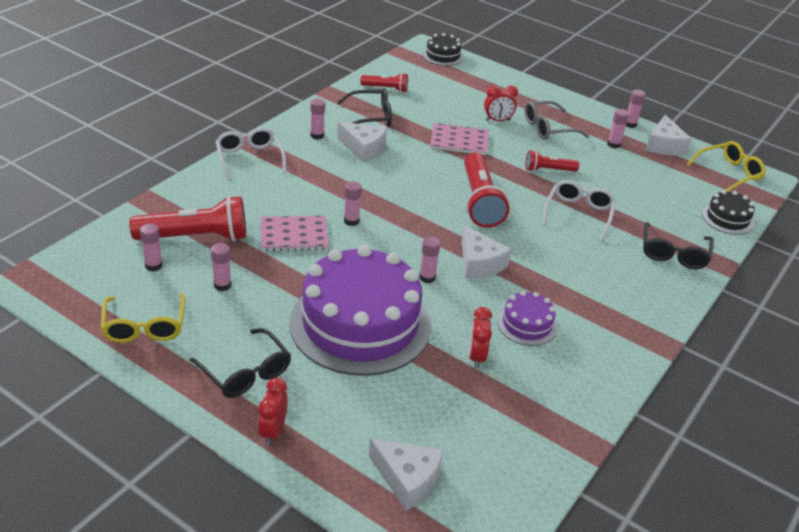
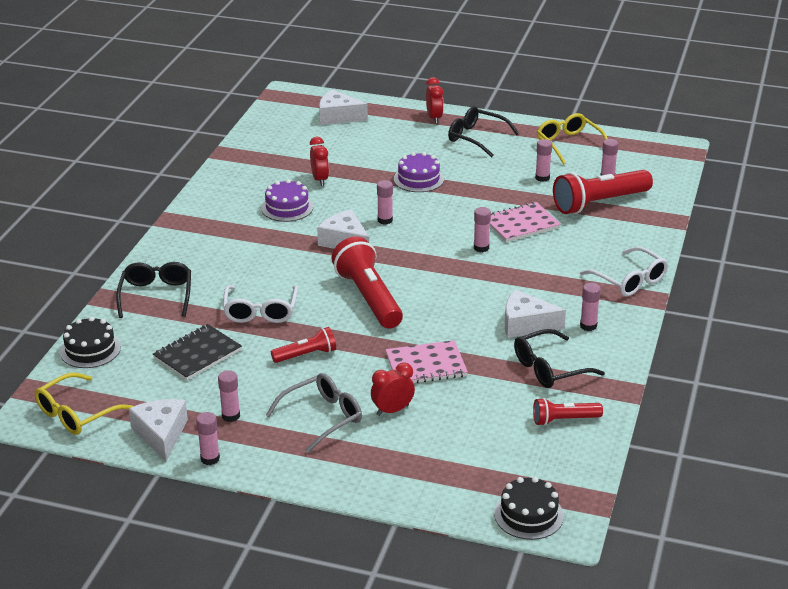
camera: 165 degrees right, 5 degrees down
(360, 324) = (418, 179): purple cake -> purple cake, size x0.44
(636, 192) = (197, 354): none -> black notebook

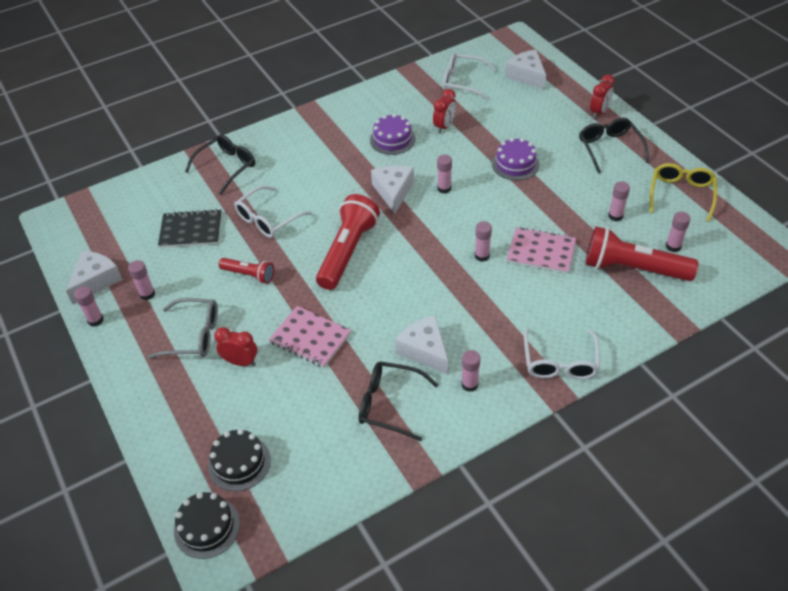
camera: 45 degrees right, 15 degrees up
(76, 413) = (77, 232): yellow glasses -> none
(90, 349) = (142, 187): black cake -> black cake (239, 463)
(288, 142) = (463, 82): none -> white glasses
(564, 420) = (339, 461): red flashlight -> none

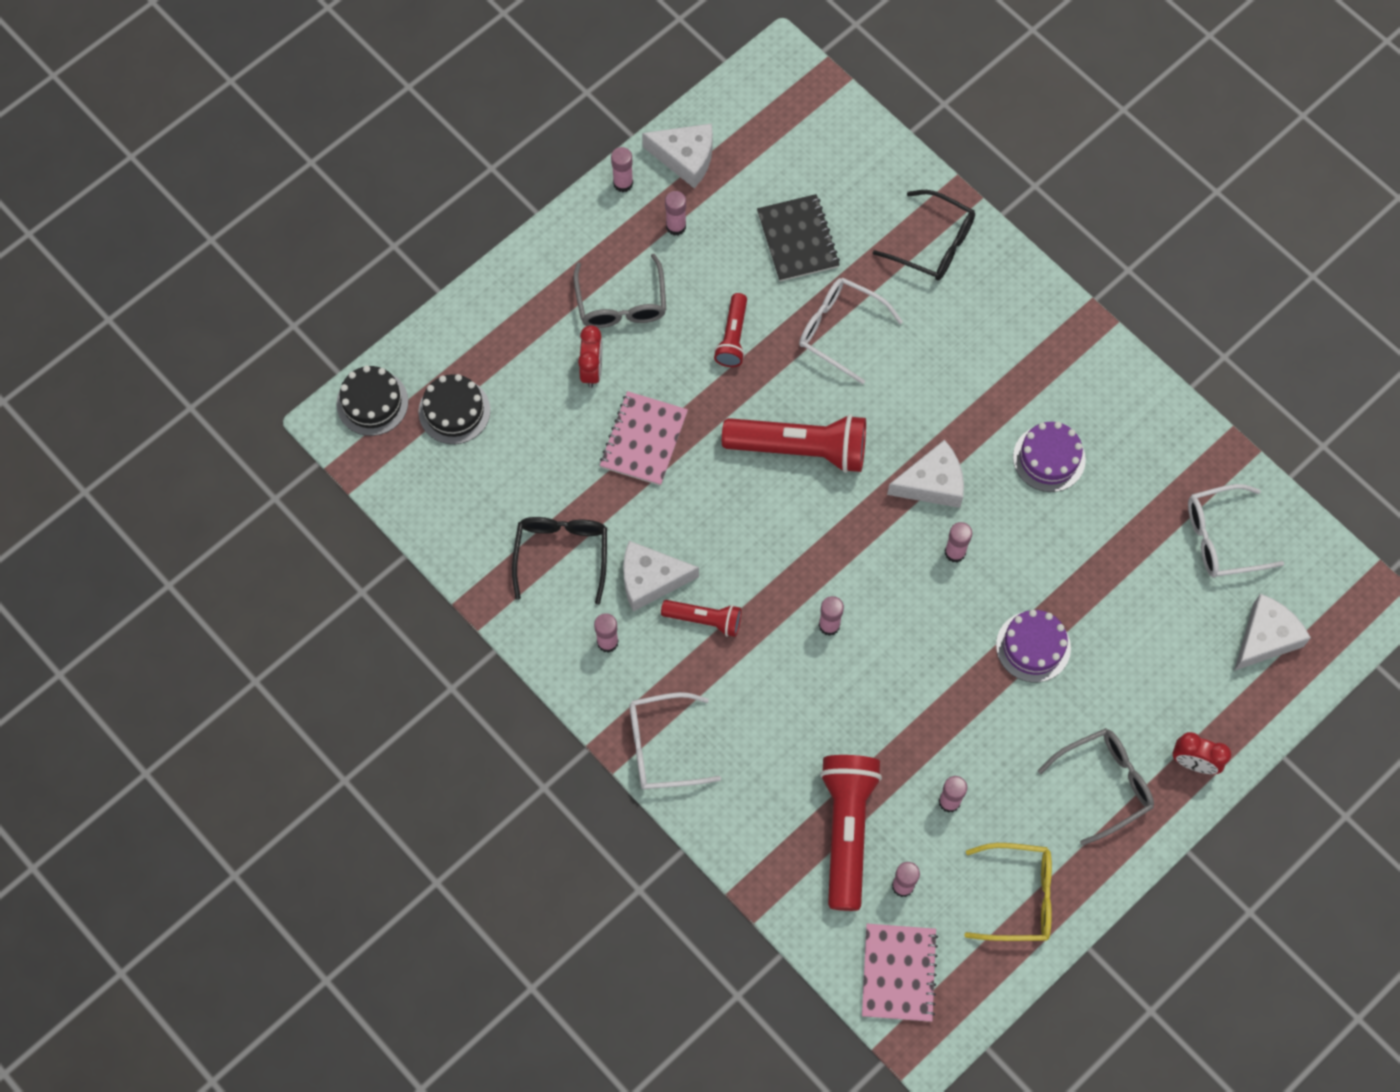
camera: 75 degrees right, 20 degrees up
(424, 350) = (650, 580): white cheese -> white cheese turned 135 degrees counterclockwise
(444, 126) = (1098, 528): red clock -> none
(463, 82) = (1222, 538): white glasses -> white glasses turned 105 degrees counterclockwise
(463, 323) = (704, 620): none -> red flashlight
(541, 251) = (854, 703): pink notebook -> pink notebook (899, 973)
(609, 148) = (1104, 784): black glasses -> grey glasses

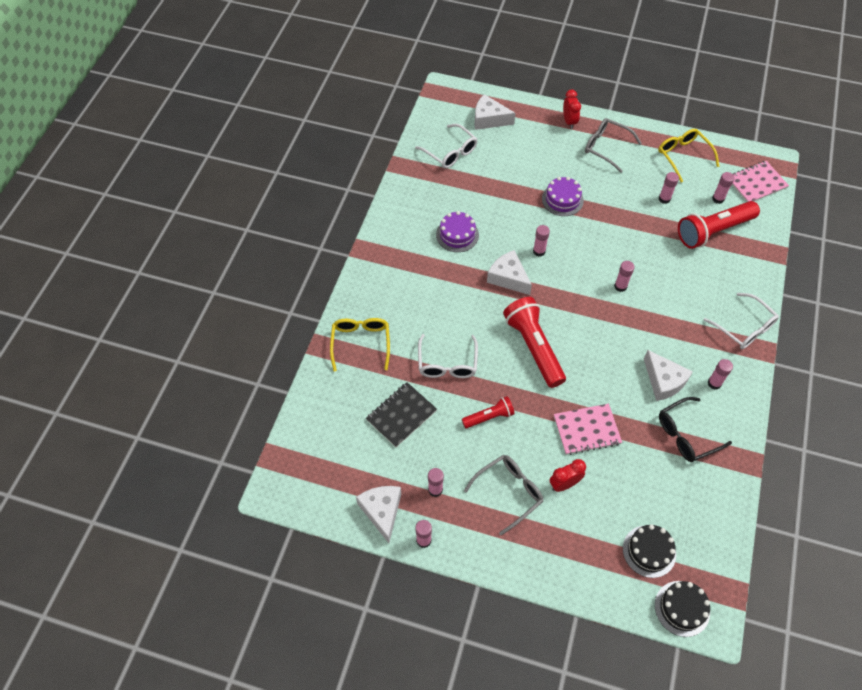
camera: 120 degrees left, 10 degrees down
(704, 620) = (664, 343): red flashlight -> none
(933, 244) = (361, 343): black glasses -> yellow glasses

